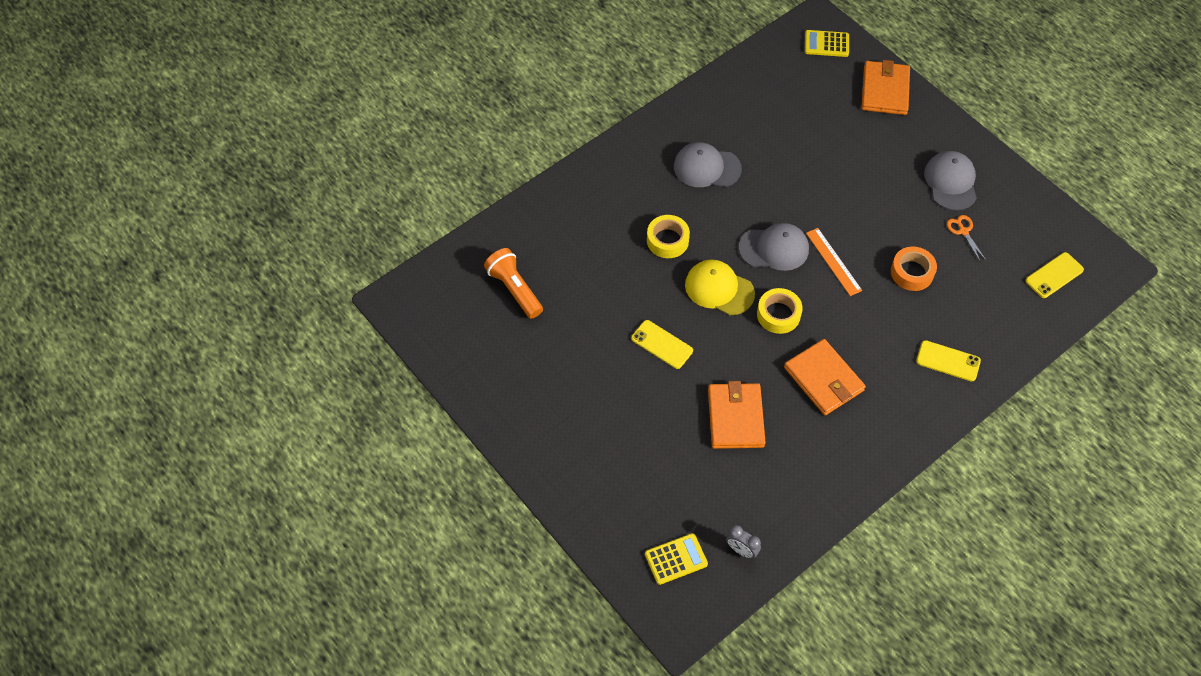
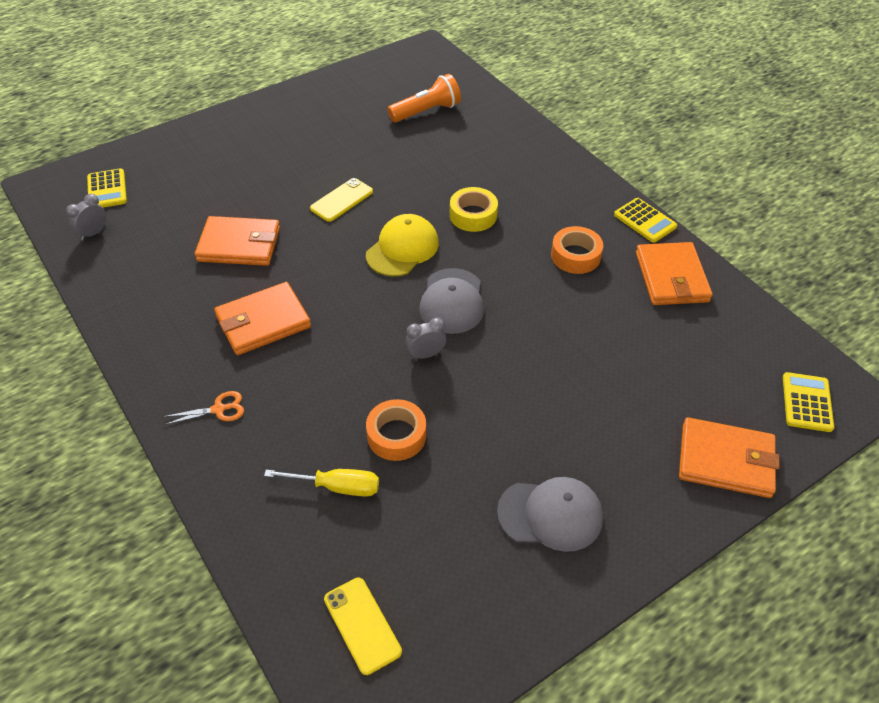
camera: 95 degrees right, 10 degrees down
(656, 121) = (645, 221): none -> yellow calculator
(706, 167) = (575, 256): grey cap -> orange tape
(720, 107) = (672, 277): none -> orange wallet
(778, 314) = (359, 294): yellow tape -> none
(833, 261) = (425, 354): orange ruler -> grey clock
(948, 361) = (252, 450): yellow phone -> none
(963, 231) = (458, 513): orange scissors -> orange scissors (219, 409)
(963, 303) = (336, 487): none -> yellow screwdriver

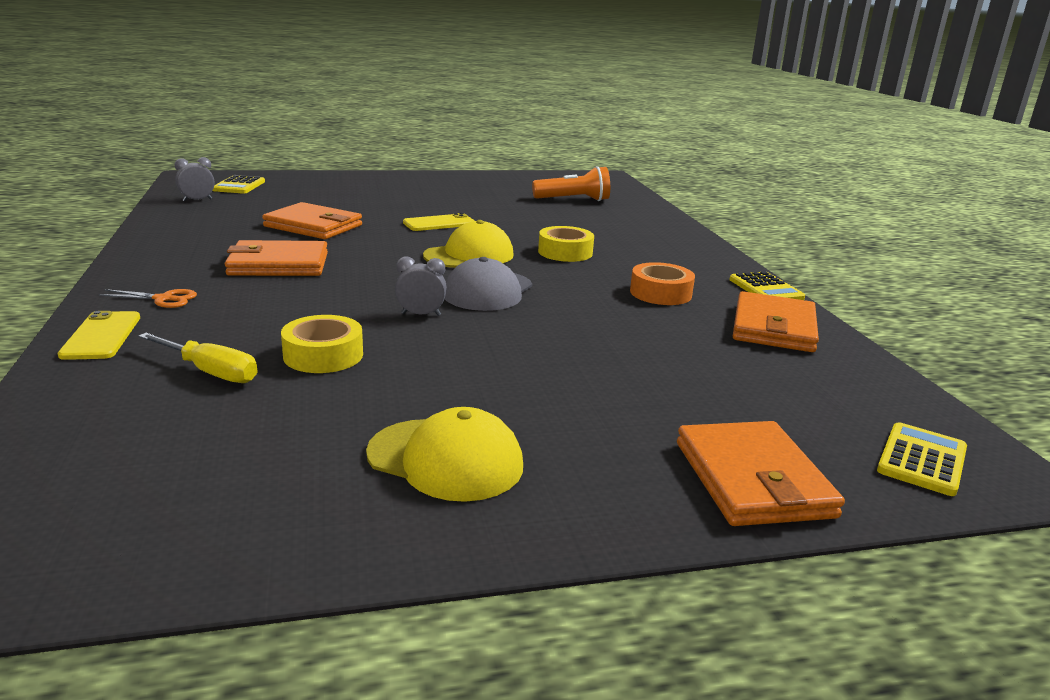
camera: 20 degrees right, 25 degrees down
(362, 625) = (88, 482): yellow phone -> yellow phone (101, 336)
(396, 435) = (323, 355): orange tape -> yellow tape
(550, 515) = (445, 459): grey cap -> yellow cap
(726, 460) = (753, 479): orange wallet -> orange wallet turned 45 degrees clockwise

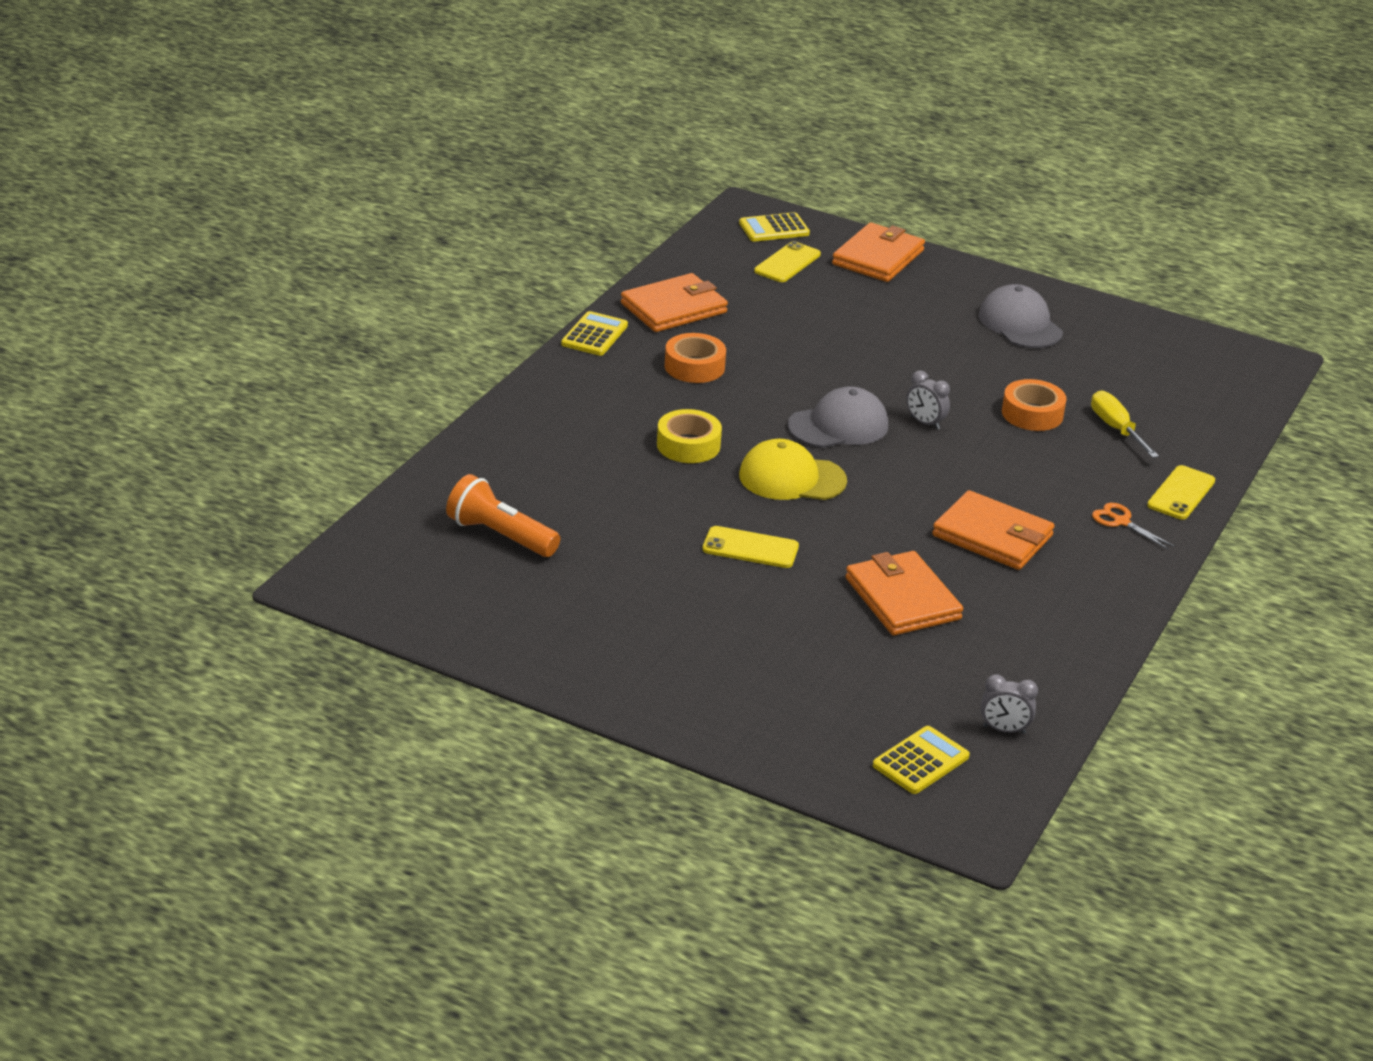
camera: 140 degrees left, 10 degrees up
(323, 355) = (1032, 414): yellow tape -> orange tape
(445, 459) = (1020, 324): yellow cap -> grey cap
(808, 417) = (787, 263): none -> yellow phone

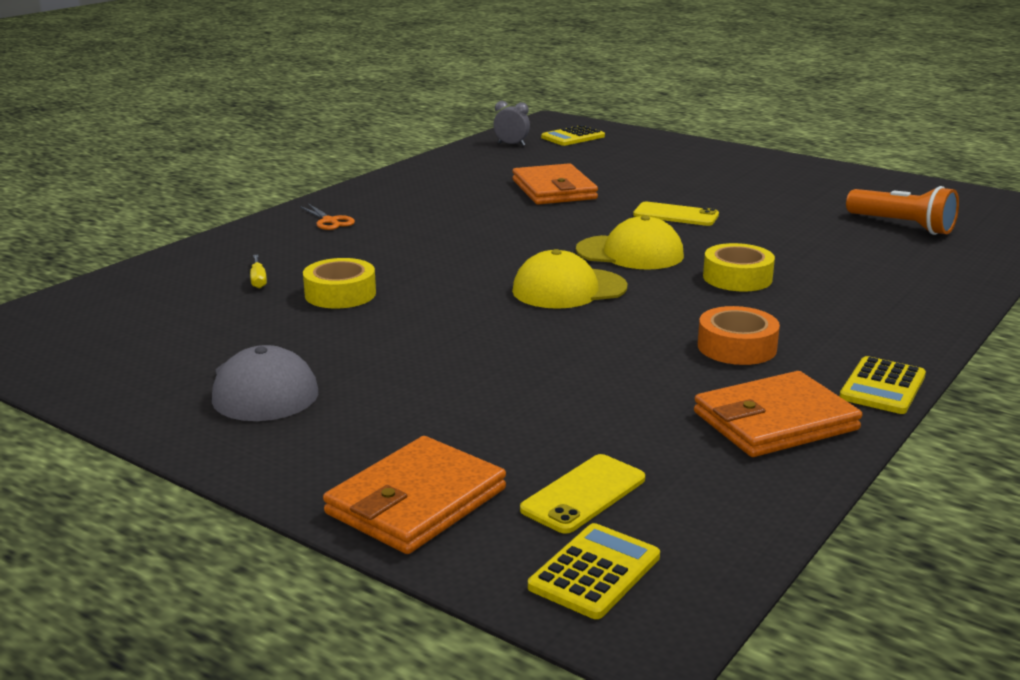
camera: 170 degrees left, 10 degrees down
(774, 228) = (594, 572): yellow calculator -> yellow calculator turned 45 degrees counterclockwise
(838, 425) = (569, 289): grey cap -> yellow cap
(925, 423) = (469, 289): grey clock -> none
(993, 536) = (455, 216): orange wallet -> none
(1032, 414) = (340, 294): orange tape -> yellow tape
(1116, 429) = (258, 280): yellow screwdriver -> yellow screwdriver, size x0.61
(1181, 493) = (250, 235): yellow phone -> none

